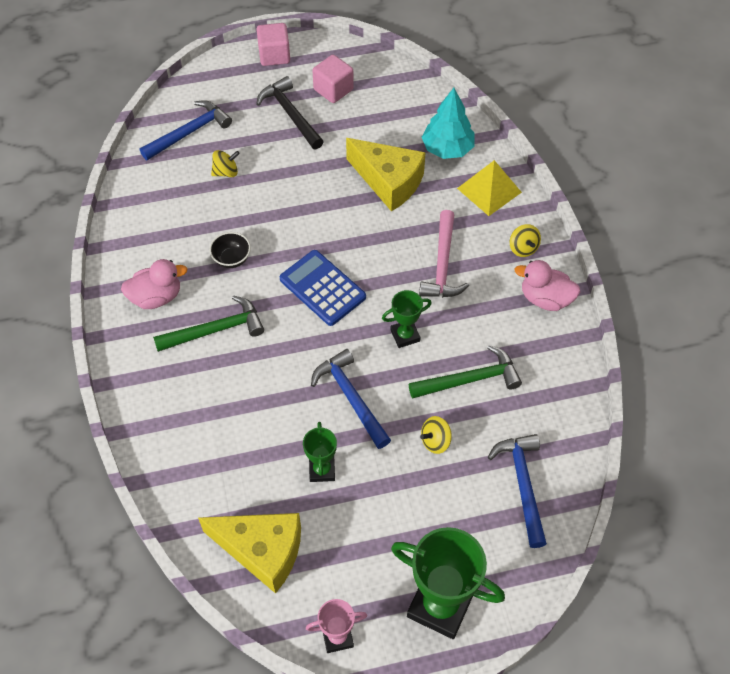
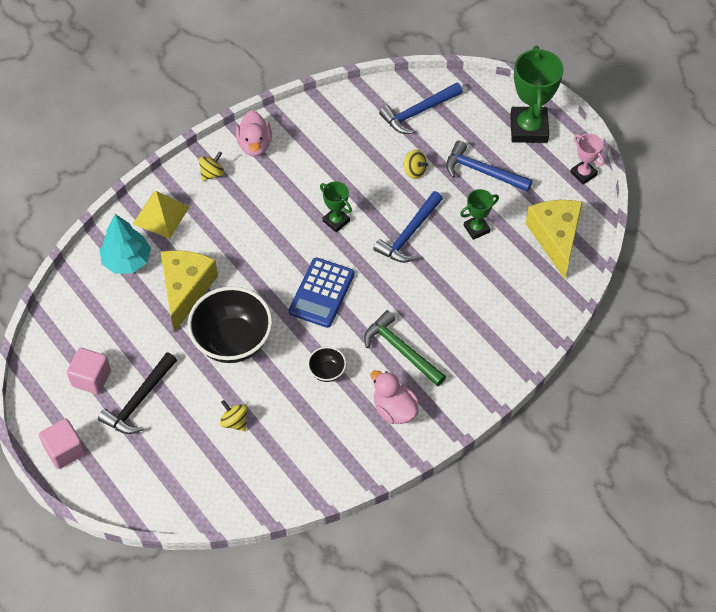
camera: 115 degrees left, 0 degrees up
(189, 132) = (200, 477): blue hammer -> blue hammer (482, 171)
(310, 198) = (232, 341): none -> black bowl
(442, 264) = (256, 220): pink hammer -> none
(470, 379) = (352, 168): green hammer -> none

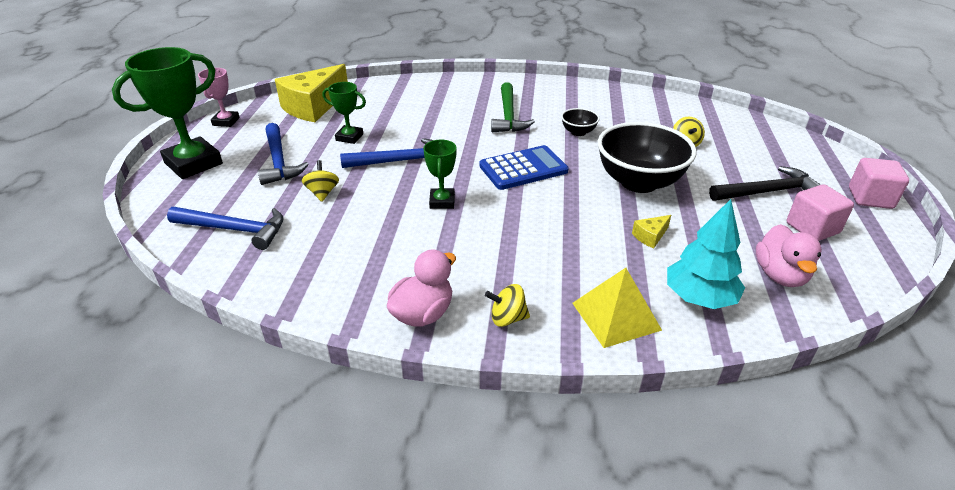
camera: 135 degrees left, 20 degrees down
(186, 290) = (650, 236): yellow cheese -> yellow cheese, size x0.41
(394, 409) = (554, 98): pink duck -> pink duck (780, 275)

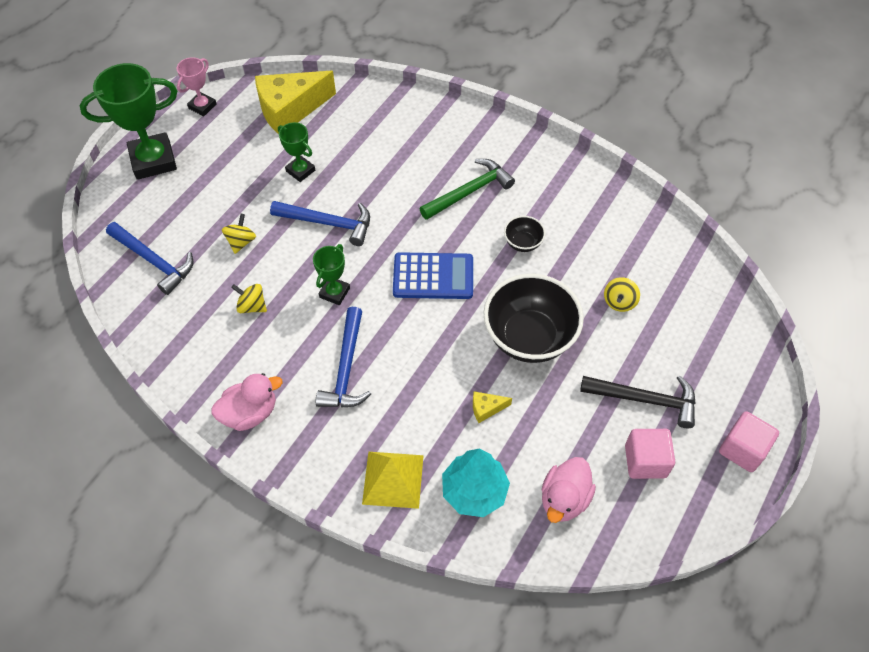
camera: 25 degrees right, 20 degrees up
(279, 161) = (224, 184): blue hammer -> blue hammer (346, 368)
(507, 318) = (309, 445): yellow spinning top -> yellow spinning top (252, 306)
(508, 116) = (469, 191): green hammer -> green hammer turned 150 degrees counterclockwise

